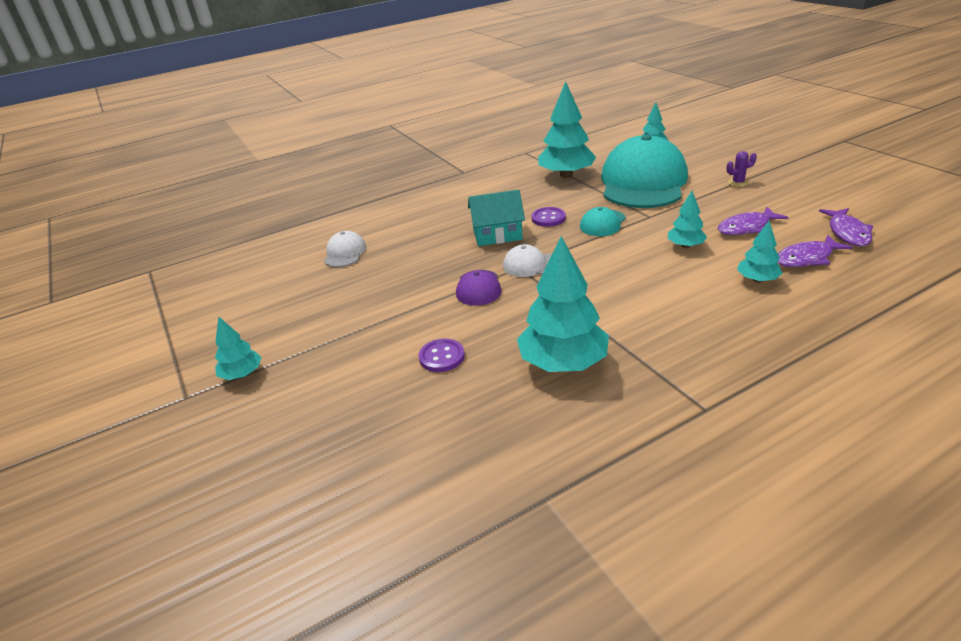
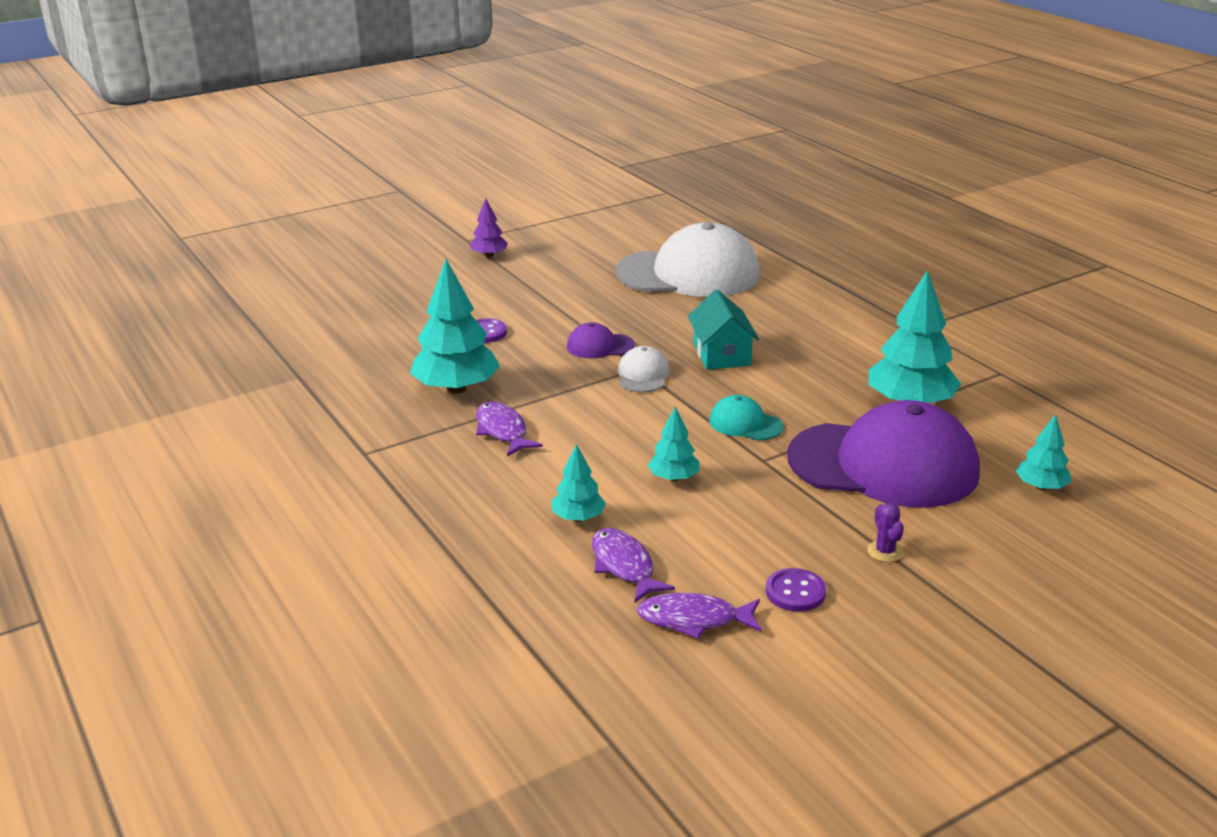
camera: 85 degrees right, 5 degrees down
(242, 374) = (489, 255): turquoise tree -> purple tree
(345, 253) = (688, 273): white cap -> white cap, size x2.36
(548, 218) = (763, 387): purple button -> purple button (795, 592)
(643, 182) = (883, 465): turquoise cap -> purple cap
(746, 227) = (721, 533): purple fish -> purple fish (503, 431)

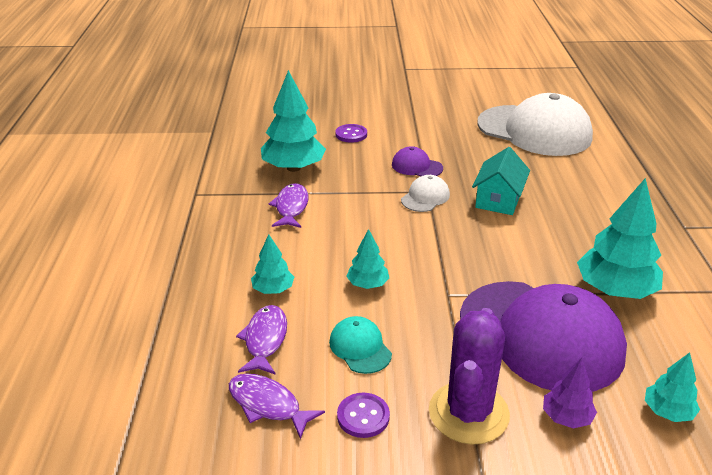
camera: 30 degrees right, 5 degrees up
(489, 255) = (408, 82): purple tree -> purple tree (566, 417)
(745, 424) = (462, 260): turquoise cap -> turquoise cap (360, 347)
(885, 551) = (468, 413): purple cactus -> purple cactus, size x2.49

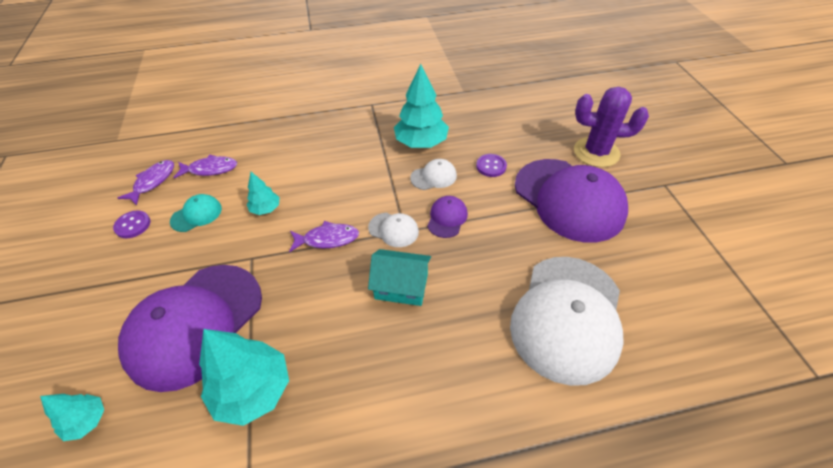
camera: 80 degrees right, 15 degrees up
(273, 289) = (261, 163): turquoise tree -> none
(291, 207) = (362, 152): purple fish -> purple fish (327, 239)
(354, 166) = (433, 177): none -> white cap
(409, 107) = (569, 199): none -> purple cap
(468, 413) = (121, 280): purple cactus -> purple cactus (596, 152)
(566, 417) = (101, 341): purple tree -> none

